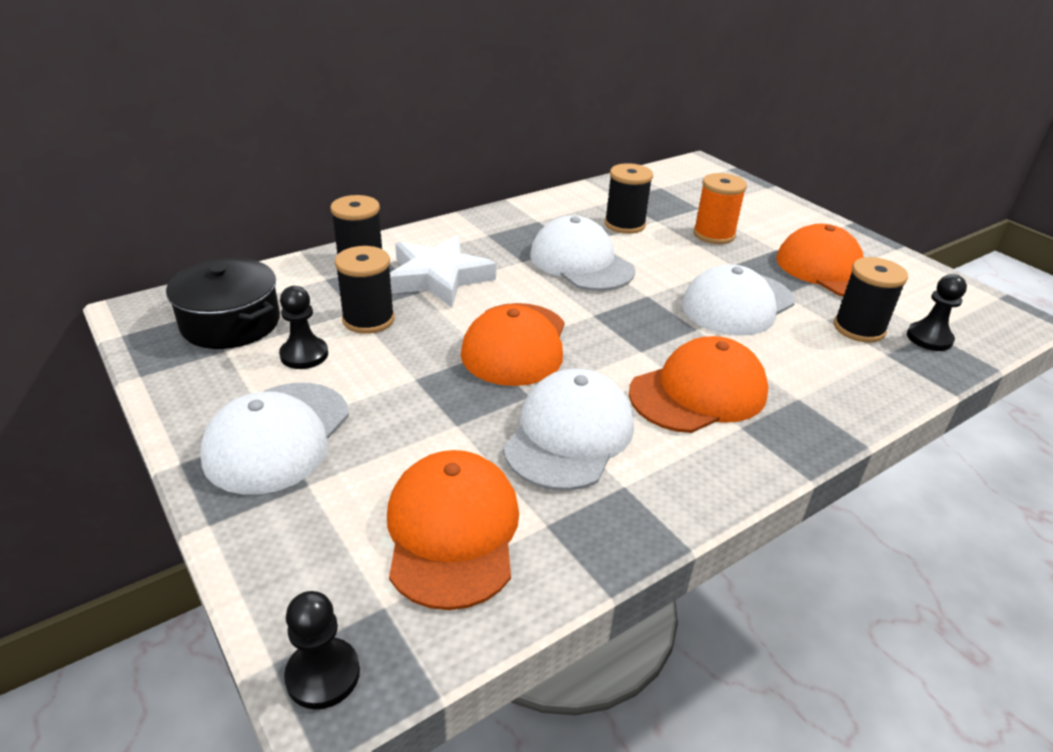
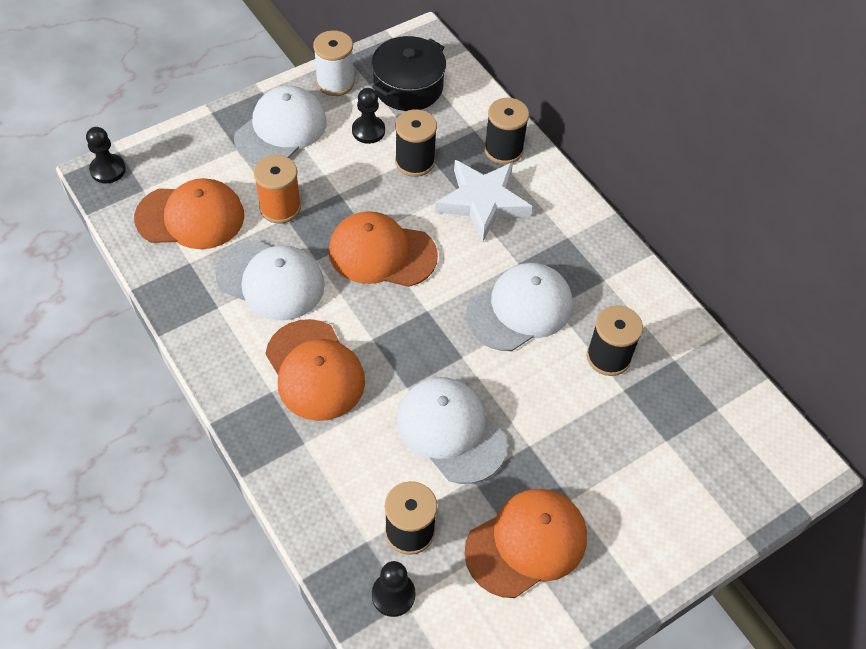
camera: 90 degrees right, 20 degrees up
(194, 385) = (335, 82): none -> white spool
(278, 437) = (281, 129): white cap -> white cap turned 105 degrees clockwise
(714, 235) = (597, 441): orange spool -> orange spool (280, 207)

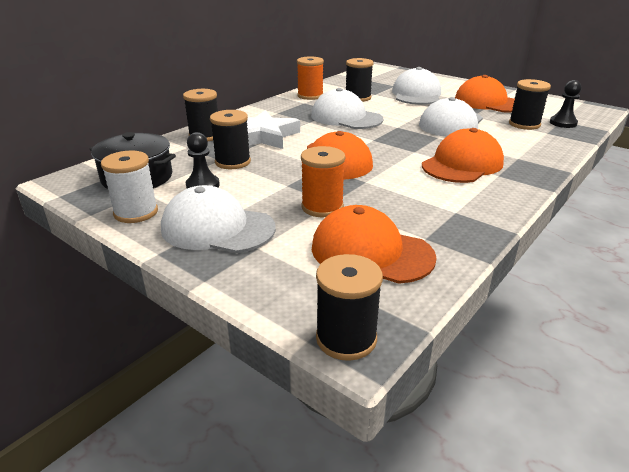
camera: 105 degrees left, 25 degrees down
(108, 170) = (346, 338): black pawn -> black spool
(190, 217) = (371, 252): orange cap -> orange cap turned 45 degrees counterclockwise
(271, 280) = (404, 195): white cap -> white cap (416, 94)
(636, 296) = (310, 96): none -> orange spool

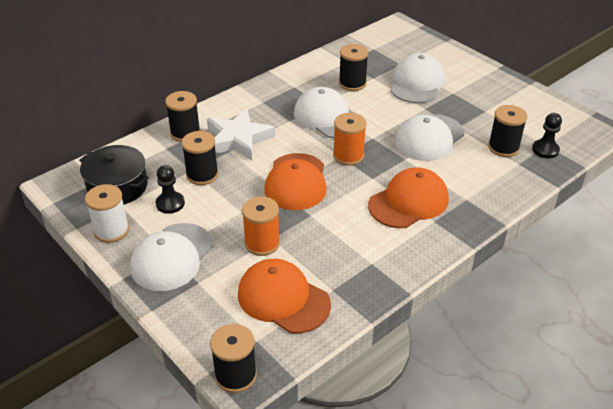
camera: 10 degrees right, 10 degrees up
(217, 228) = (172, 257): white cap -> white cap turned 90 degrees counterclockwise
(310, 96) = (304, 75): orange spool -> orange spool (348, 156)
(488, 102) = (487, 106): orange cap -> none

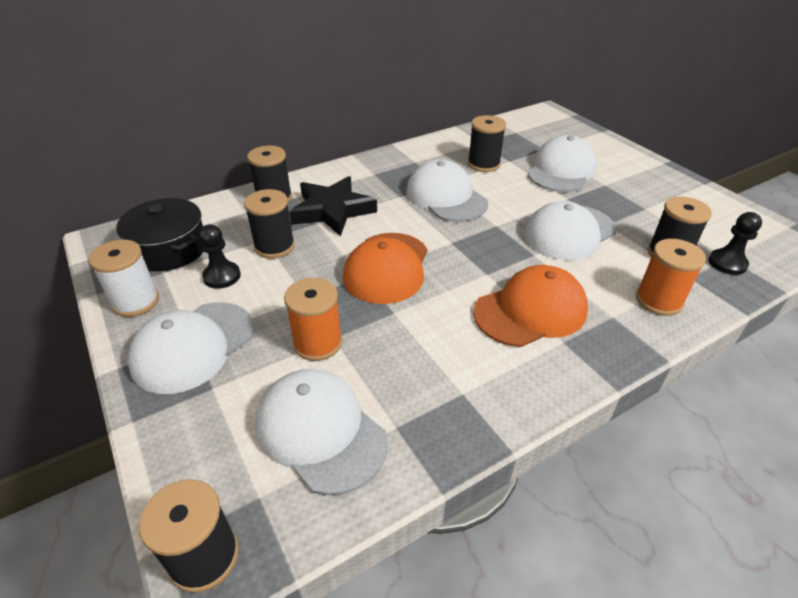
camera: 10 degrees right, 0 degrees up
(238, 139) = (332, 210): white star -> black star
(283, 299) = (320, 431): orange cap -> white cap
(348, 156) = (461, 243): orange spool -> orange spool (658, 300)

